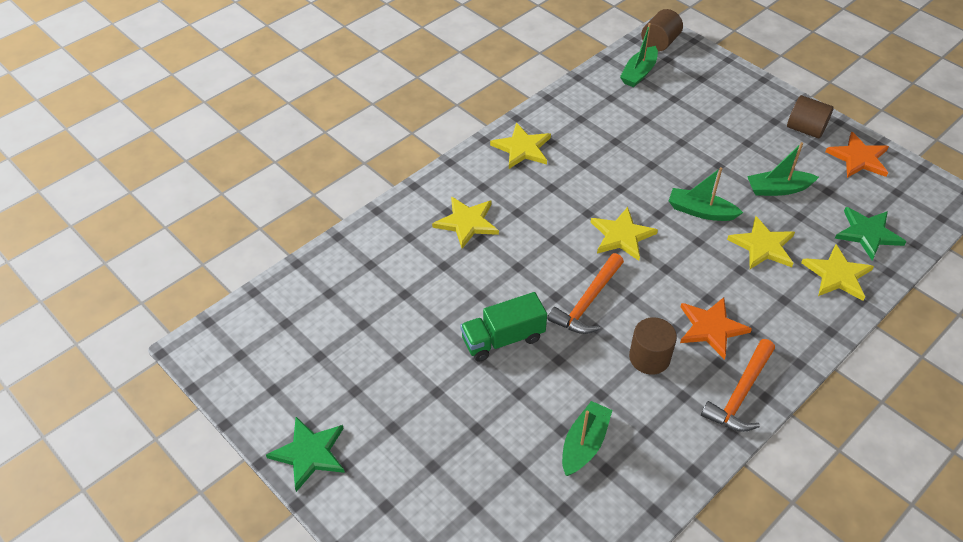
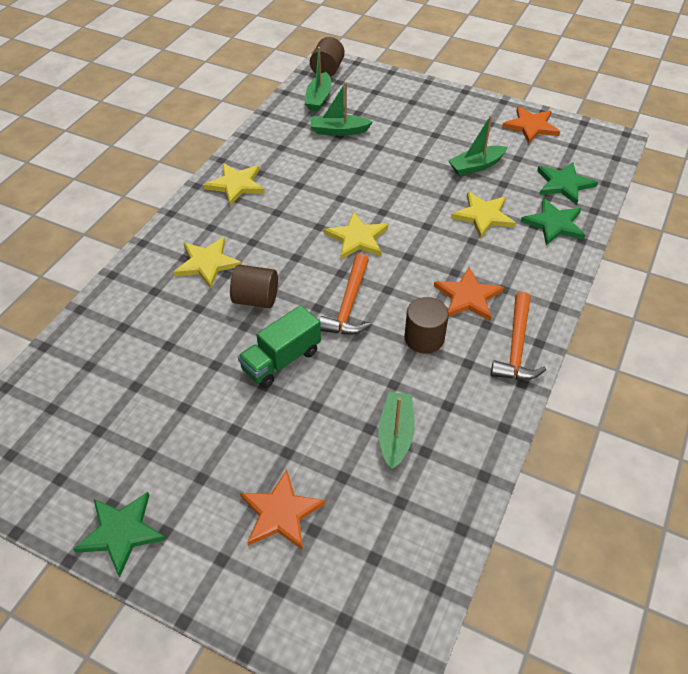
camera: 20 degrees left, 0 degrees up
(451, 482) = (280, 513): none -> orange star
(700, 211) = (418, 200): green boat -> green boat (338, 131)
(805, 129) = (478, 113): brown cylinder -> brown cylinder (256, 299)
(837, 275) = (554, 224): yellow star -> green star

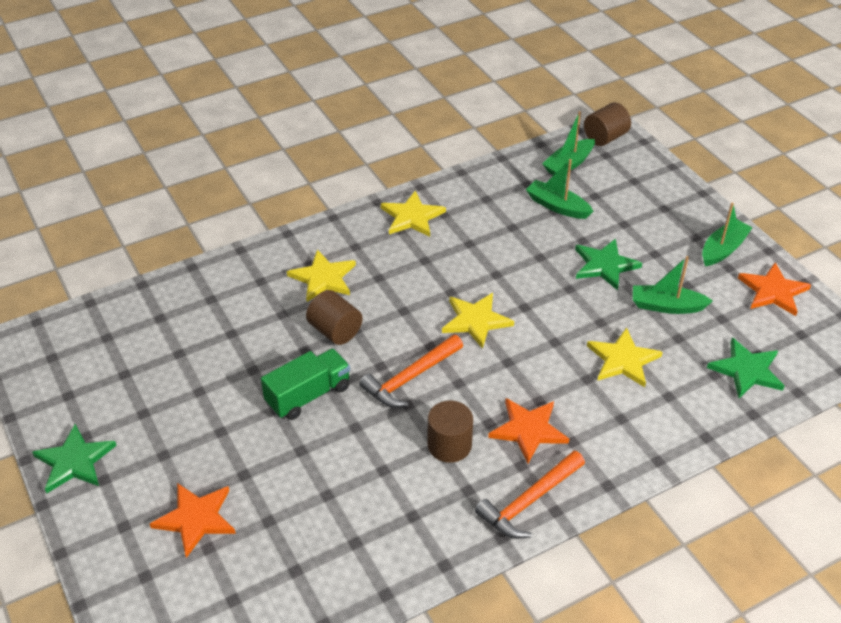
camera: 35 degrees right, 5 degrees down
(281, 360) = (308, 395): green truck -> green truck turned 150 degrees clockwise
(395, 434) = (343, 513): green boat -> green boat (723, 249)
(554, 224) = (692, 405): green star -> green star (604, 265)

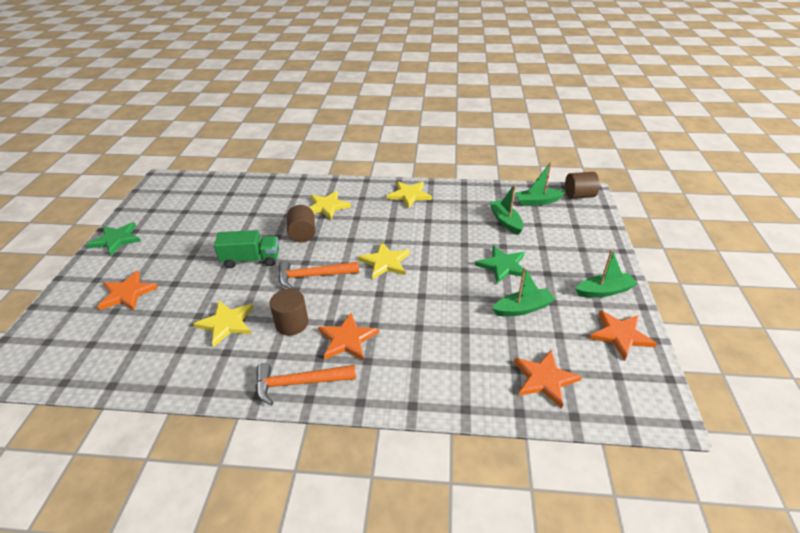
camera: 35 degrees right, 5 degrees down
(623, 360) = (455, 327): yellow star -> yellow star (226, 323)
(666, 306) = (523, 308): green boat -> green boat turned 120 degrees clockwise
(747, 370) = (544, 379): green star -> orange star

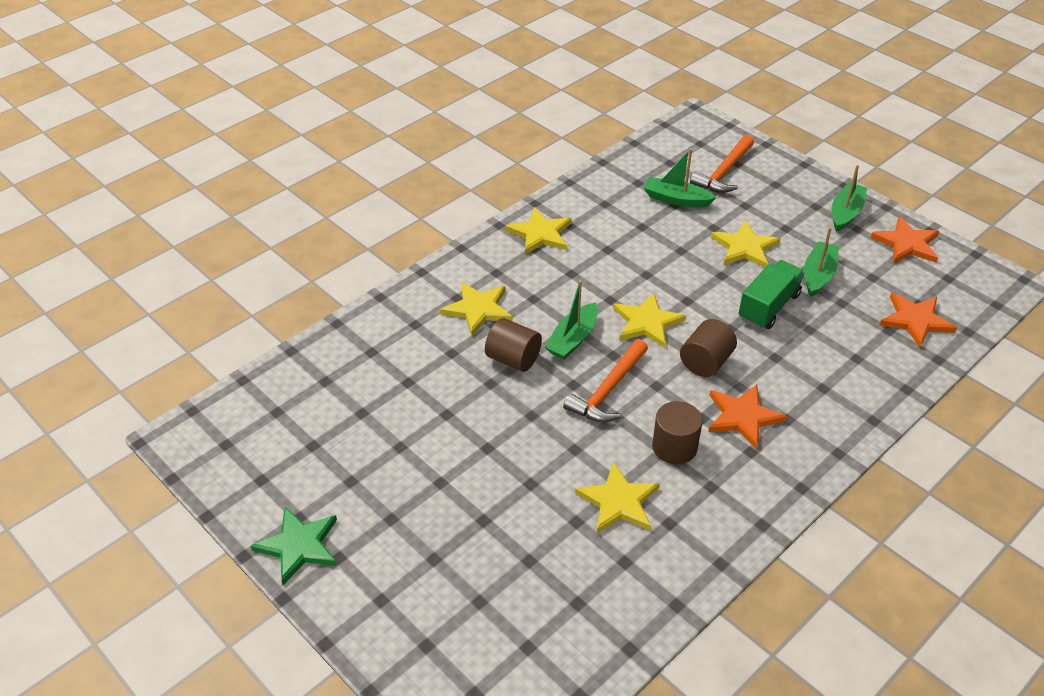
camera: 50 degrees left, 5 degrees up
(127, 293) = (454, 575): orange star -> none
(251, 260) = (514, 428): green truck -> green truck (768, 307)
(299, 383) = (773, 484): orange hammer -> orange hammer (724, 172)
(503, 266) = (745, 247): green star -> yellow star
(537, 201) = (669, 157): green boat -> green boat (572, 339)
(579, 196) = (692, 127): brown cylinder -> brown cylinder (705, 362)

